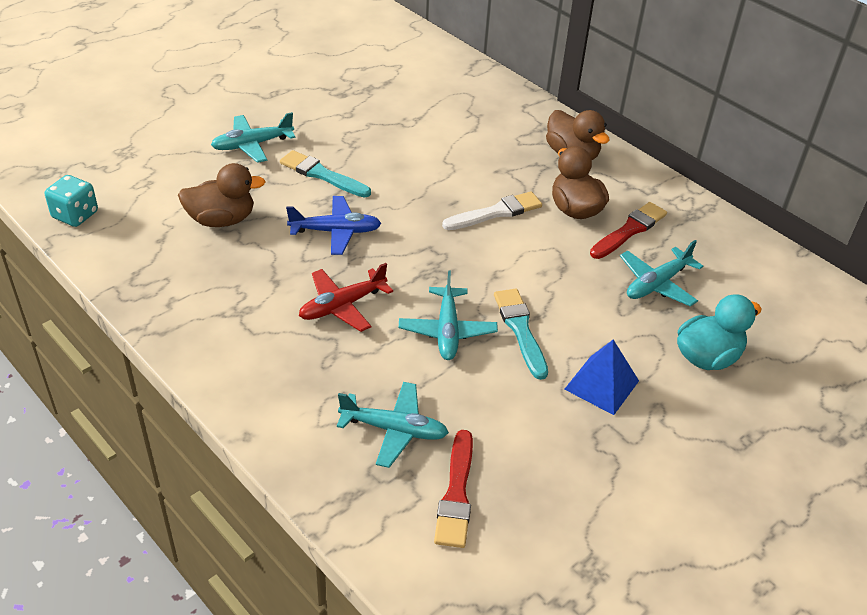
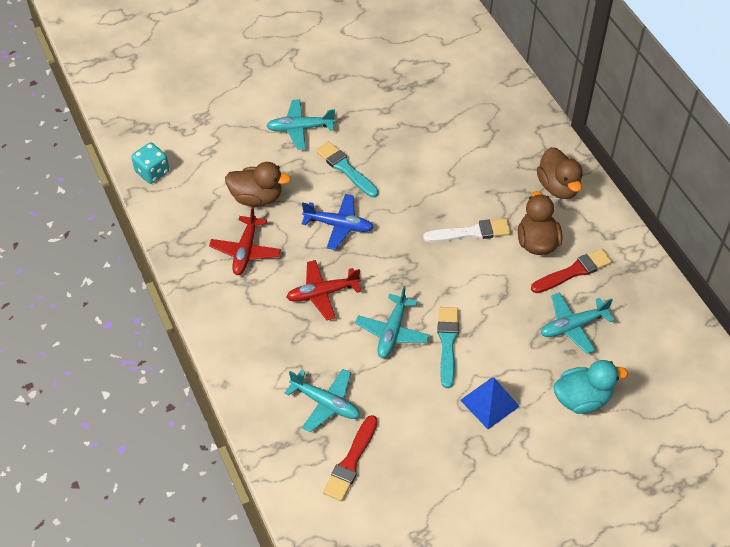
camera: 20 degrees right, 10 degrees up
(226, 278) = (245, 251): none -> red plane

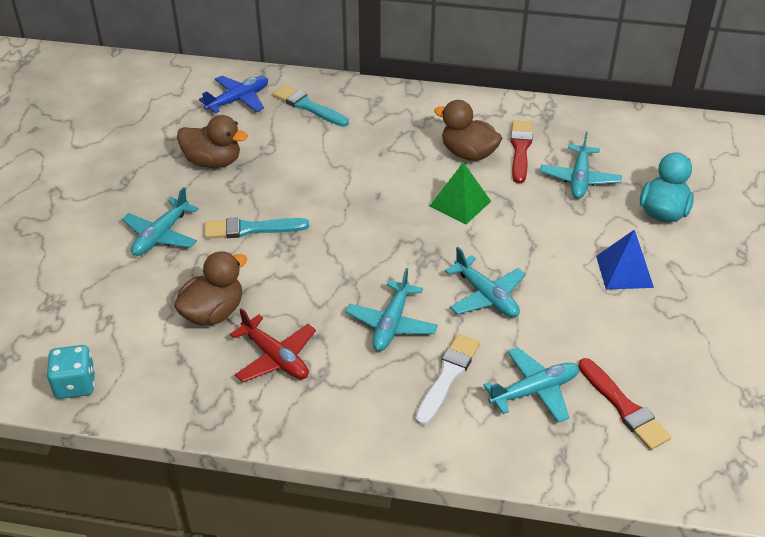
camera: 55 degrees left, 10 degrees down
(322, 293) = (391, 324): red plane -> turquoise plane
(339, 225) = (317, 269): blue plane -> blue plane (238, 100)
(447, 343) = (532, 265): turquoise brush -> turquoise brush (308, 106)
(471, 232) = (417, 186): white brush -> white brush (447, 376)
(475, 267) = (460, 203): none -> green pyramid
(558, 187) = (419, 112): brown duck -> brown duck (213, 162)

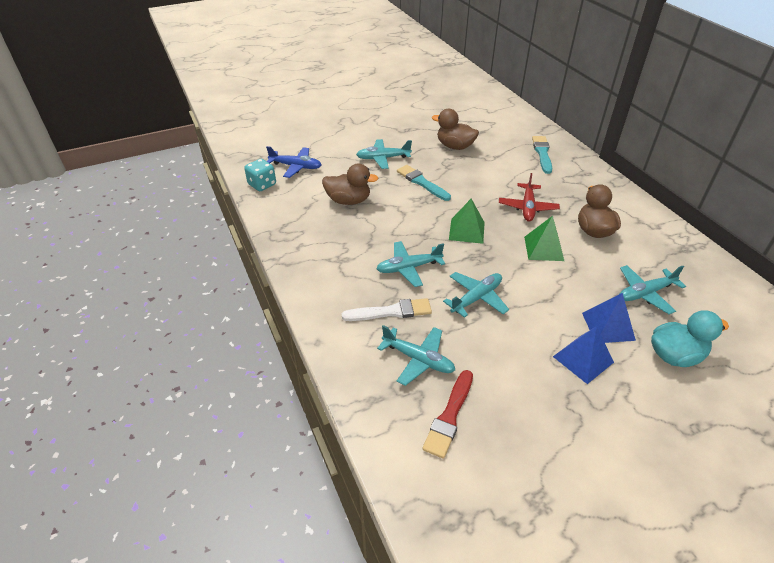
camera: 55 degrees right, 0 degrees up
(213, 162) = (455, 146): brown duck -> brown duck turned 135 degrees clockwise
(238, 100) = (512, 130): blue plane -> blue plane (296, 167)
(275, 358) = (339, 237): red plane -> red plane (527, 207)
(376, 242) = (466, 231): none -> green pyramid
(486, 296) = (476, 298): turquoise plane -> turquoise plane turned 150 degrees counterclockwise
(520, 149) = (632, 251): red brush -> none
(599, 229) = (608, 326): none -> blue pyramid

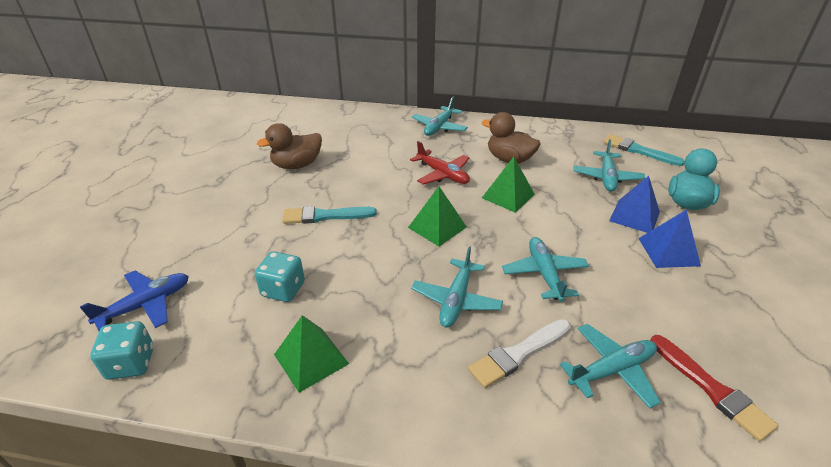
camera: 55 degrees left, 5 degrees down
(313, 235) = (311, 359): none -> green pyramid
(348, 201) = (283, 289): brown duck -> turquoise dice
(383, 158) = (244, 221): turquoise plane -> turquoise plane (439, 127)
(391, 312) = (518, 354): white brush -> white brush turned 150 degrees counterclockwise
(542, 153) = (377, 127): turquoise brush -> turquoise brush (638, 150)

